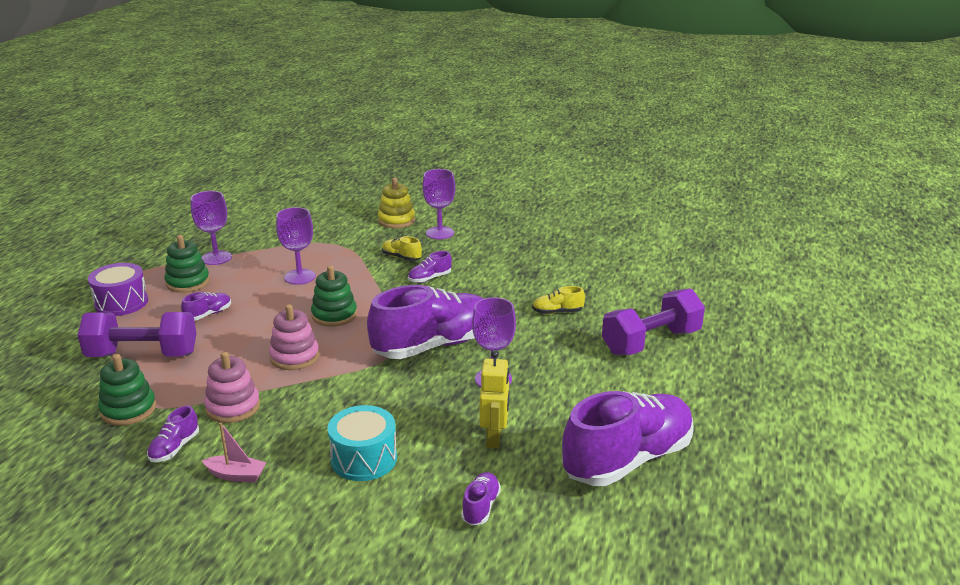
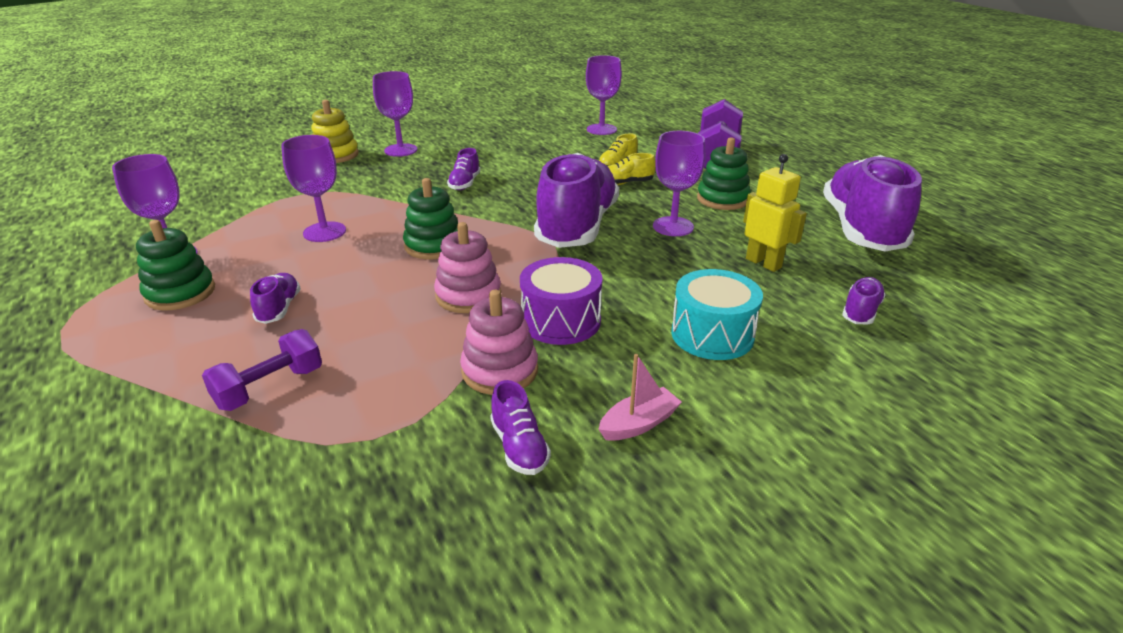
camera: 45 degrees left, 5 degrees up
(121, 303) = (113, 354): purple drum -> purple drum (561, 321)
(128, 410) = (374, 450): green stacking toy -> green stacking toy (722, 199)
(142, 355) = (270, 387): purple dumbbell -> purple dumbbell, size x0.61
(401, 257) = (403, 179): yellow shoe -> yellow shoe (626, 183)
(480, 507) = (860, 311): purple shoe -> purple shoe turned 60 degrees clockwise
(613, 274) = (601, 129): none -> purple goblet

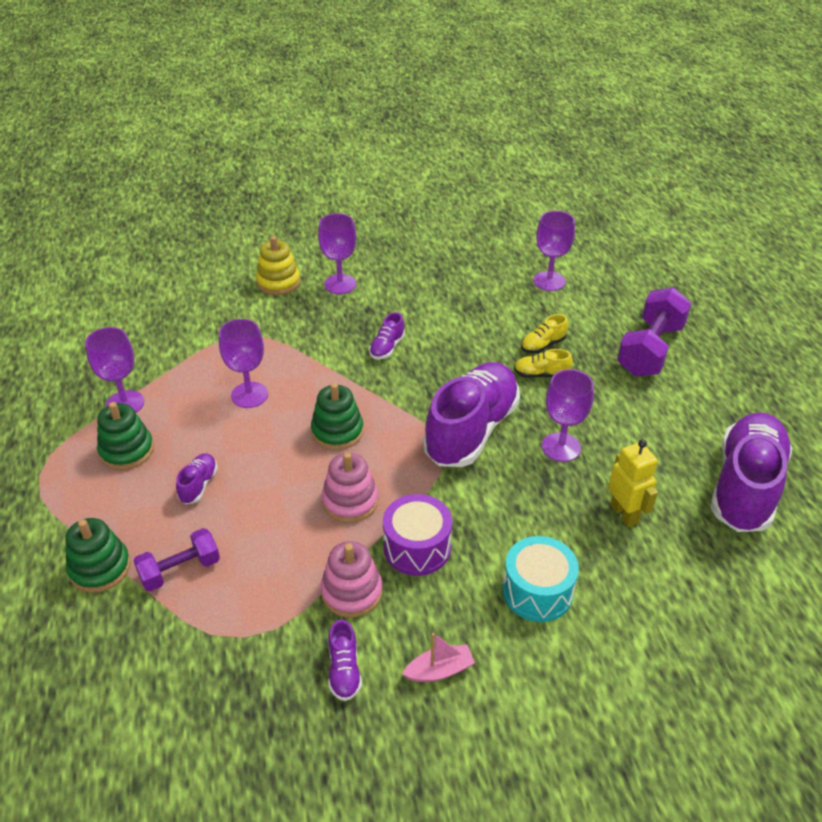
camera: 15 degrees right, 10 degrees up
(722, 199) = (627, 416): green stacking toy -> green stacking toy (100, 568)
(860, 311) = (682, 593): purple shoe -> none

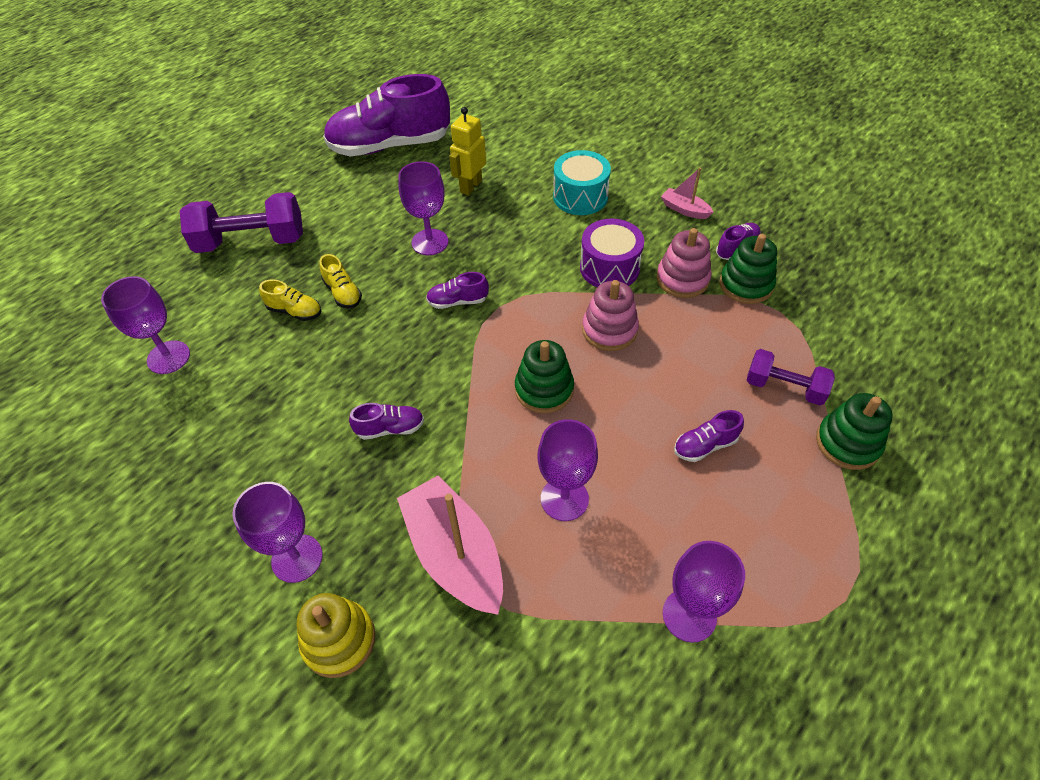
camera: 125 degrees left, 10 degrees up
(127, 450) = (737, 545): green stacking toy -> green stacking toy (746, 285)
(272, 336) = (455, 554): none -> pink boat
(471, 430) = (457, 301): purple shoe -> purple shoe, size x0.41

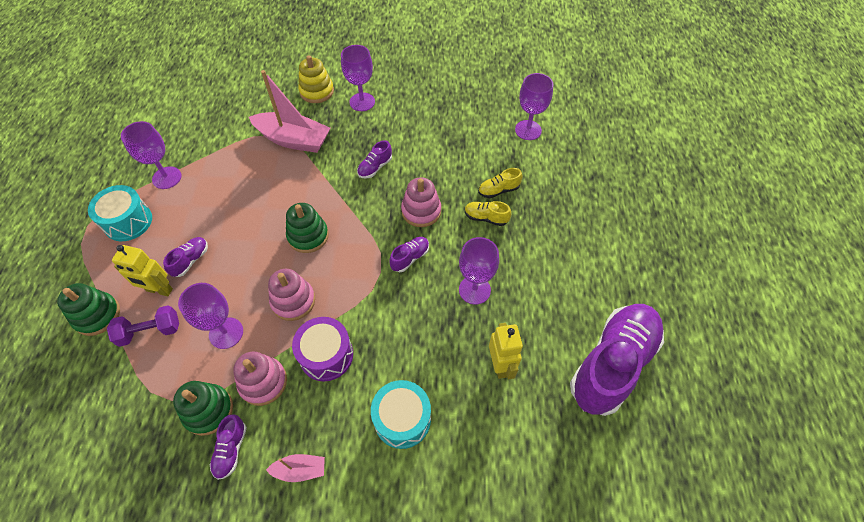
camera: 140 degrees right, 5 degrees up
(251, 242) = (585, 213): purple dumbbell -> none
(396, 340) = (421, 211): none -> pink stacking toy
(564, 499) = (256, 189): purple goblet -> purple goblet (226, 333)
(759, 430) = (159, 290): none -> yellow robot
(776, 565) = (128, 222): none -> turquoise drum

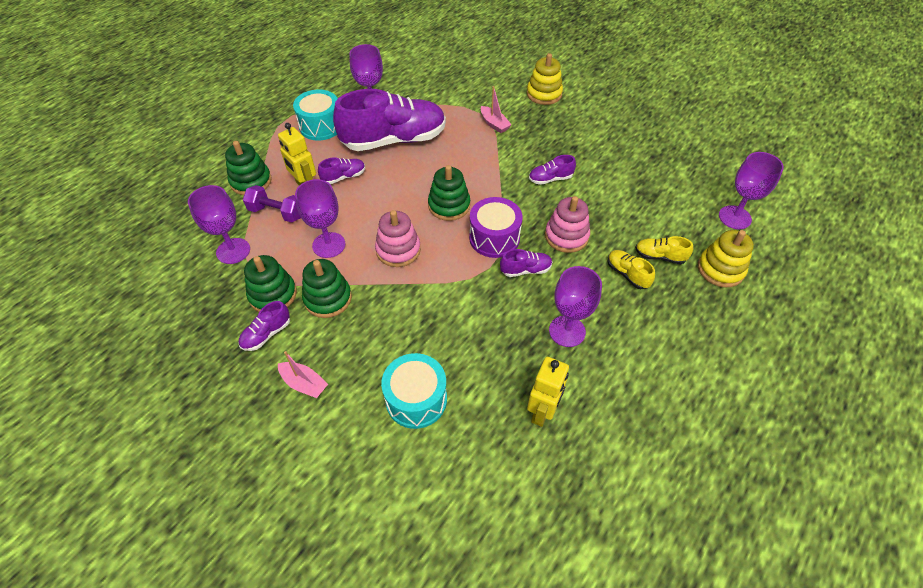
camera: 35 degrees right, 5 degrees down
(263, 382) = (328, 298): pink stacking toy -> green stacking toy
(293, 140) = (494, 124): pink boat -> pink boat, size x0.48
(326, 355) = (392, 308): purple drum -> purple drum (494, 238)
(362, 102) = (579, 120): purple goblet -> purple goblet (233, 251)
(544, 177) = (720, 269): none -> yellow stacking toy
(612, 364) = (664, 485): purple shoe -> purple shoe (394, 140)

